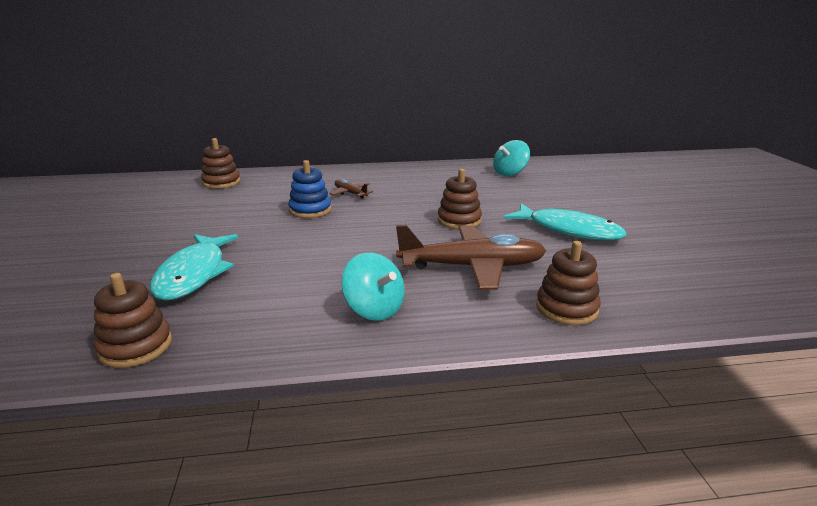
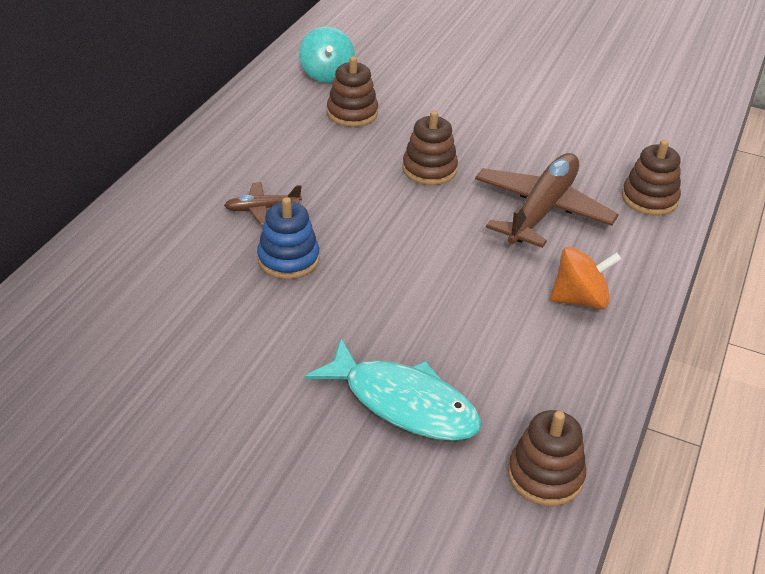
camera: 60 degrees left, 15 degrees up
(221, 182) = (73, 309): brown stacking toy -> brown stacking toy (352, 113)
(374, 309) = (580, 299): turquoise spinning top -> orange spinning top
(568, 230) = (512, 121): turquoise fish -> none

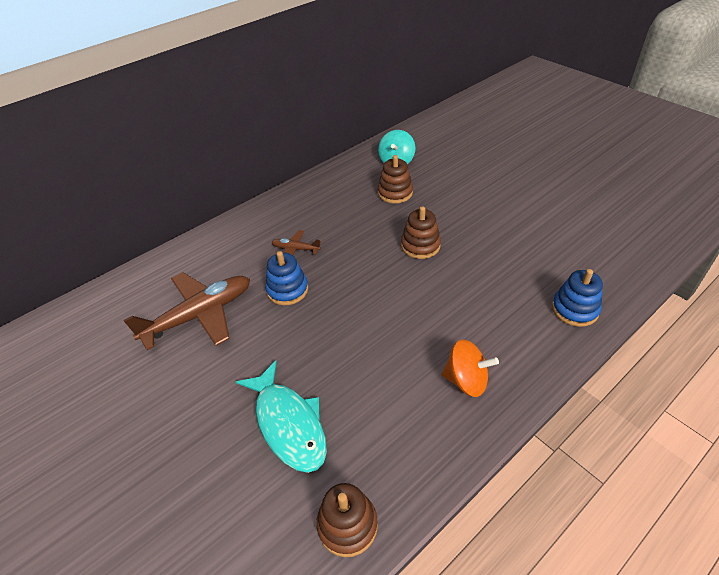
camera: 30 degrees right, 5 degrees up
(541, 210) = (482, 297): brown plane -> brown plane (199, 315)
(649, 199) = (574, 309): brown stacking toy -> blue stacking toy

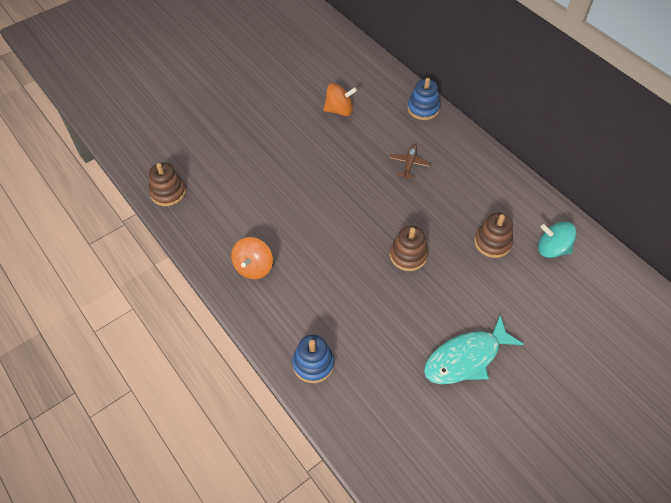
camera: 90 degrees right, 10 degrees up
(199, 315) = (339, 110): brown plane -> orange spinning top
(287, 290) = (360, 160): blue stacking toy -> blue stacking toy (423, 109)
(288, 423) = (239, 164): turquoise fish -> turquoise fish (466, 358)

